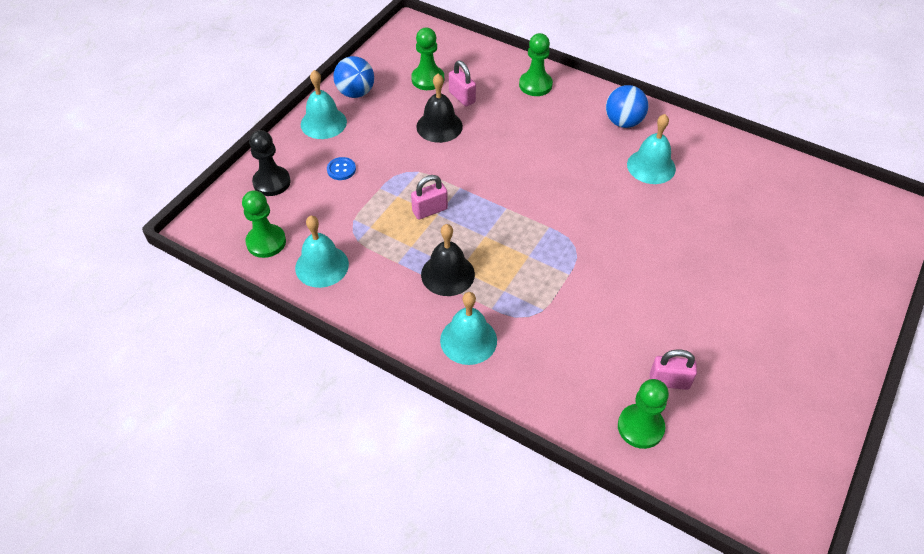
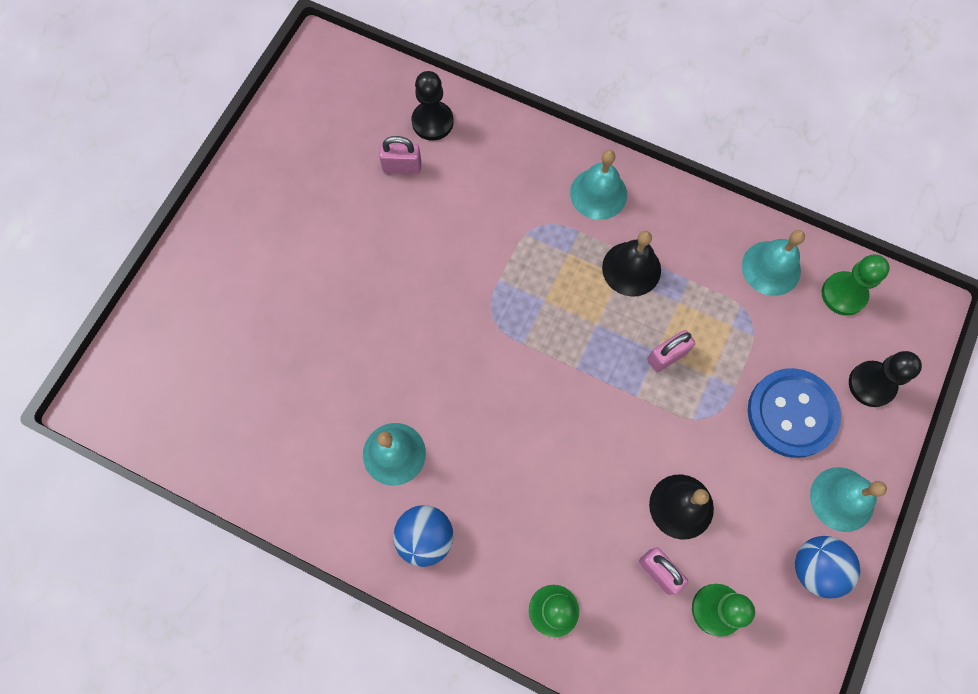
camera: 175 degrees right, 20 degrees up
(341, 169) = (792, 413): blue button -> blue button, size x2.40
(640, 427) = (432, 122): green pawn -> black pawn

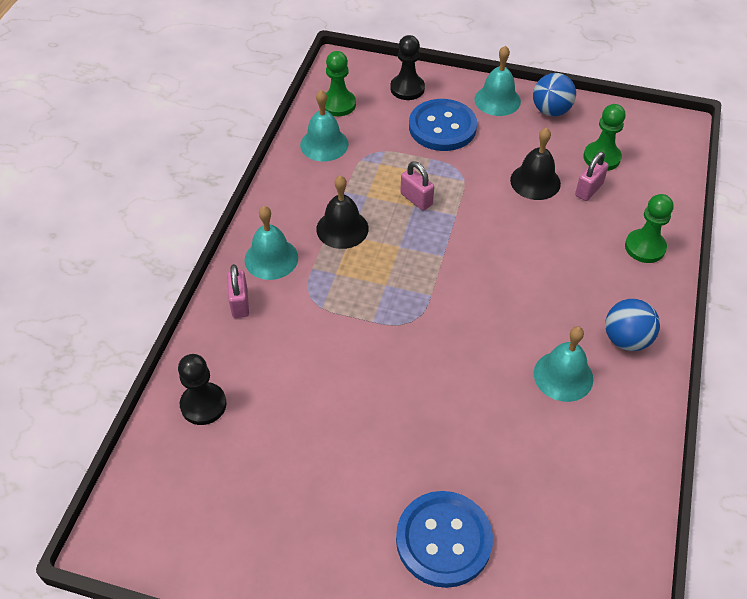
camera: 100 degrees left, 20 degrees down
(252, 298) = (443, 540): none -> blue button
(402, 167) = (261, 424): pink padlock -> pink padlock (240, 303)

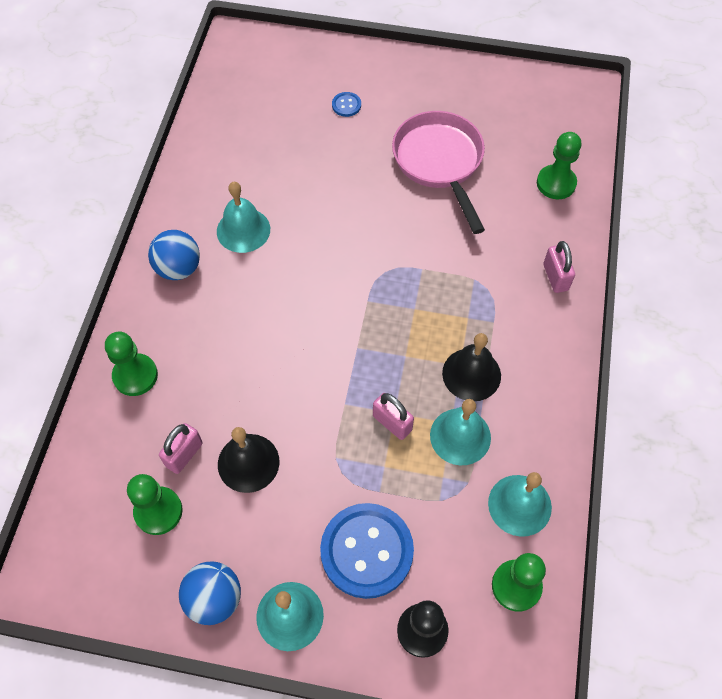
camera: 175 degrees right, 10 degrees up
(203, 405) = (556, 183): black pawn -> green pawn
(271, 258) = (539, 330): turquoise bell -> turquoise bell (460, 436)
(333, 442) = (440, 163): none -> pink pan
(443, 540) = (346, 105): blue button -> blue button, size x0.42

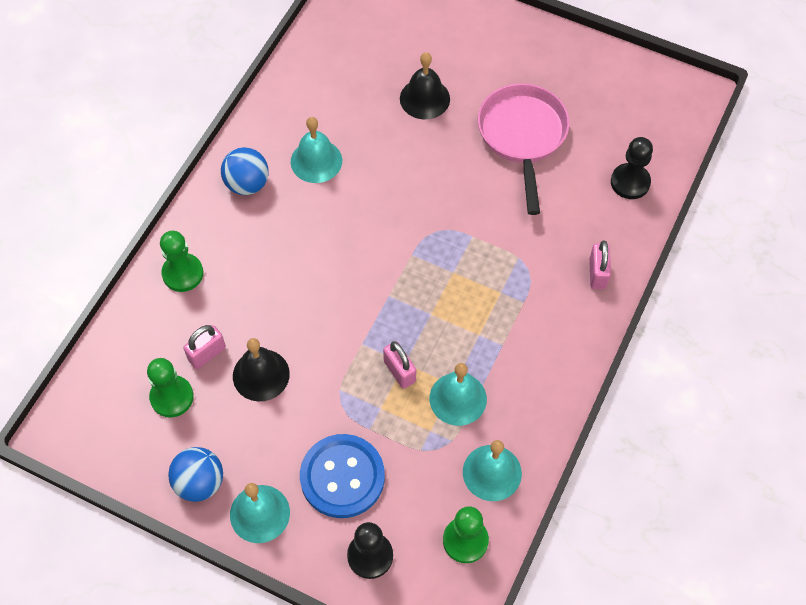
camera: 15 degrees right, 0 degrees up
(346, 105) = (450, 59): blue button -> none
(471, 374) = (486, 345): black bell -> black bell (424, 98)
(556, 183) = (630, 182): green pawn -> black pawn

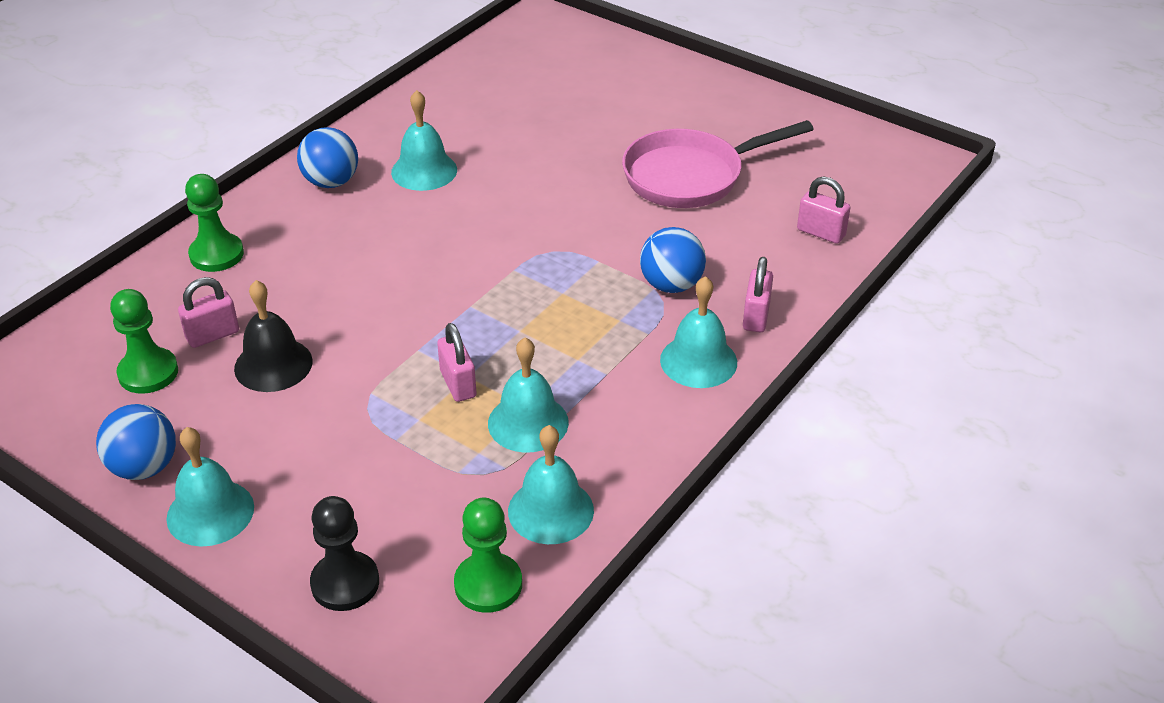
camera: 10 degrees right, 20 degrees down
(342, 477) = (339, 487): blue button -> none
(424, 98) = (577, 130): black bell -> none
(522, 137) = (691, 176): pink pan -> pink pan turned 120 degrees counterclockwise
(530, 252) = (671, 285): none -> blue ball
(565, 322) = (698, 361): none -> turquoise bell
(630, 182) = (821, 233): black pawn -> pink padlock

